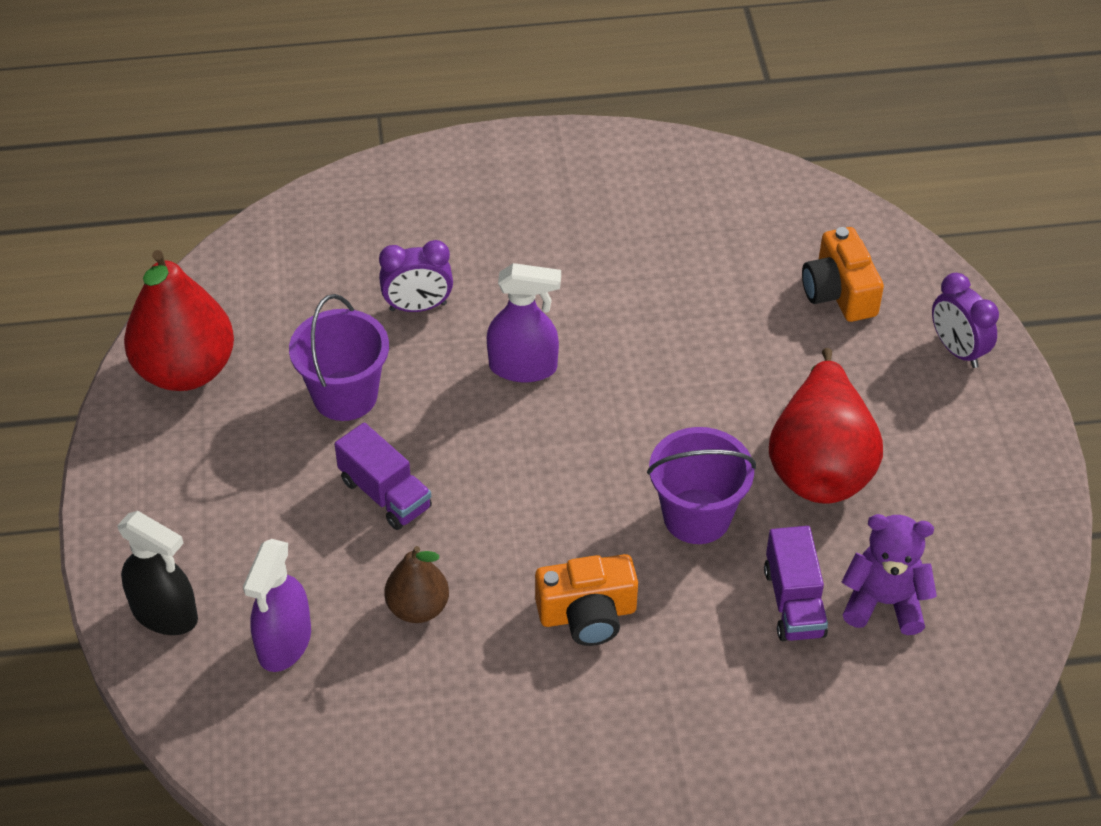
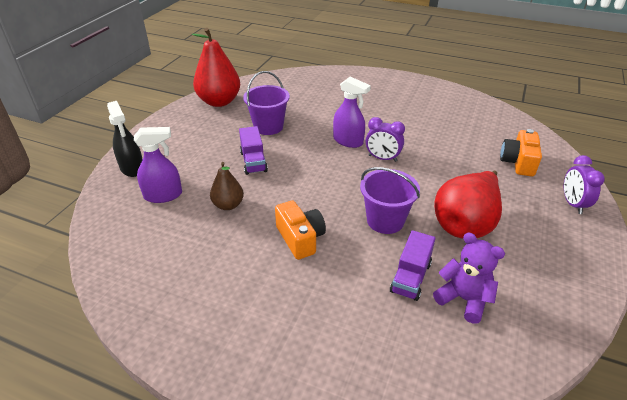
camera: 30 degrees right, 10 degrees down
(284, 643) = (163, 195): purple spray bottle -> purple spray bottle turned 150 degrees counterclockwise
(418, 307) = (322, 110): purple clock -> purple clock (382, 158)
(587, 614) = (300, 238): orange camera -> orange camera turned 135 degrees counterclockwise

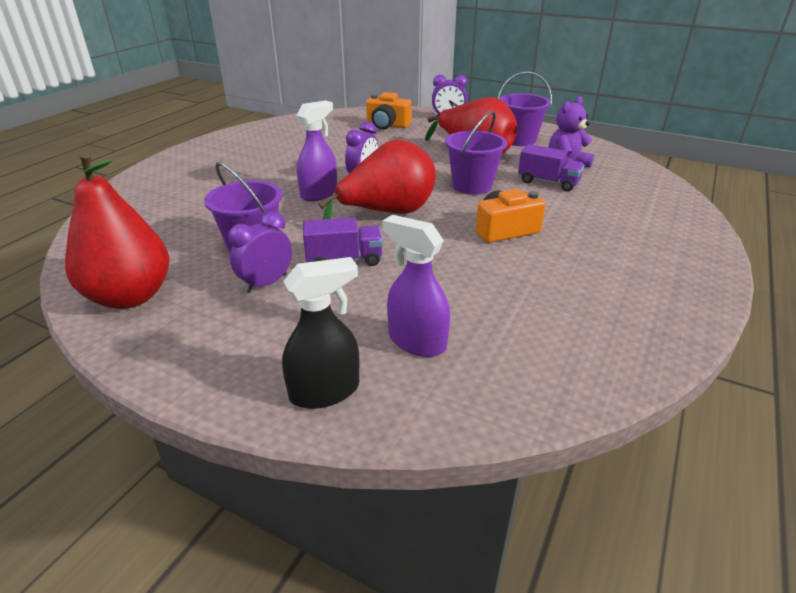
camera: 85 degrees left, 5 degrees down
(163, 195) = (416, 341): purple spray bottle -> purple spray bottle turned 45 degrees counterclockwise
(228, 137) = (266, 283): none -> purple clock
(228, 205) = (444, 279): brown pear -> none
(321, 175) = (387, 213): none -> red pear
(531, 262) = (519, 140): none -> purple bucket

